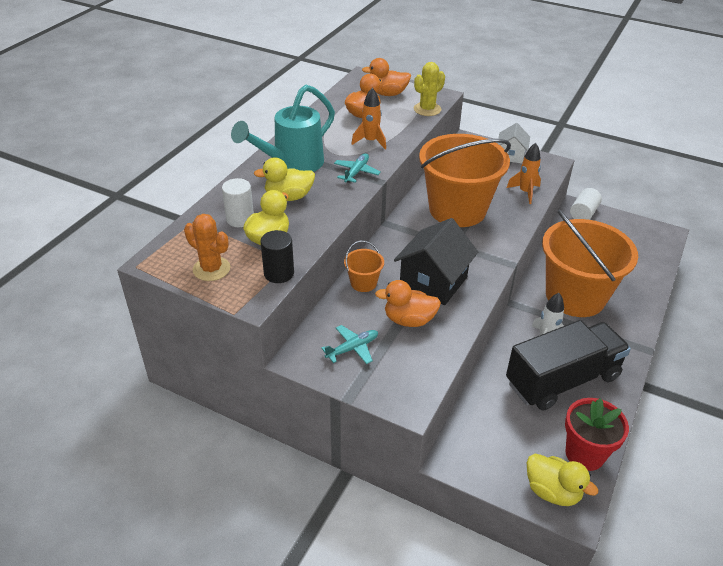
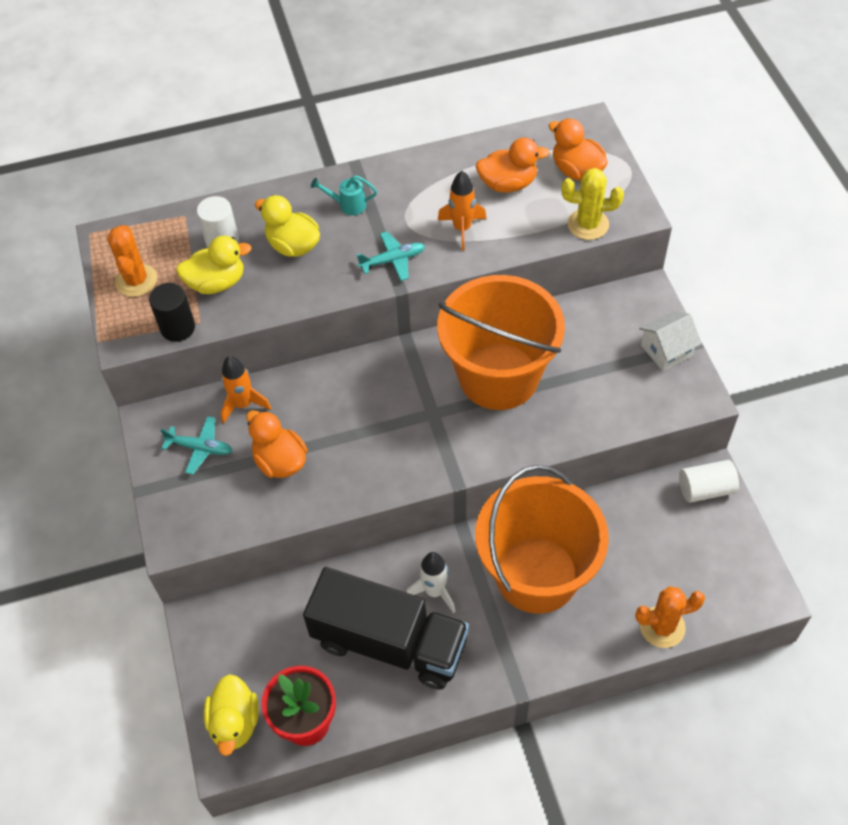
camera: 50 degrees right, 15 degrees up
(291, 164) = (348, 205): turquoise watering can -> turquoise watering can, size x0.41
(363, 283) = (295, 389): orange bucket -> none
(433, 281) = (356, 440): black house -> none
(525, 192) = (605, 412): orange rocket -> orange rocket (243, 404)
(652, 275) = (662, 627): none -> orange cactus

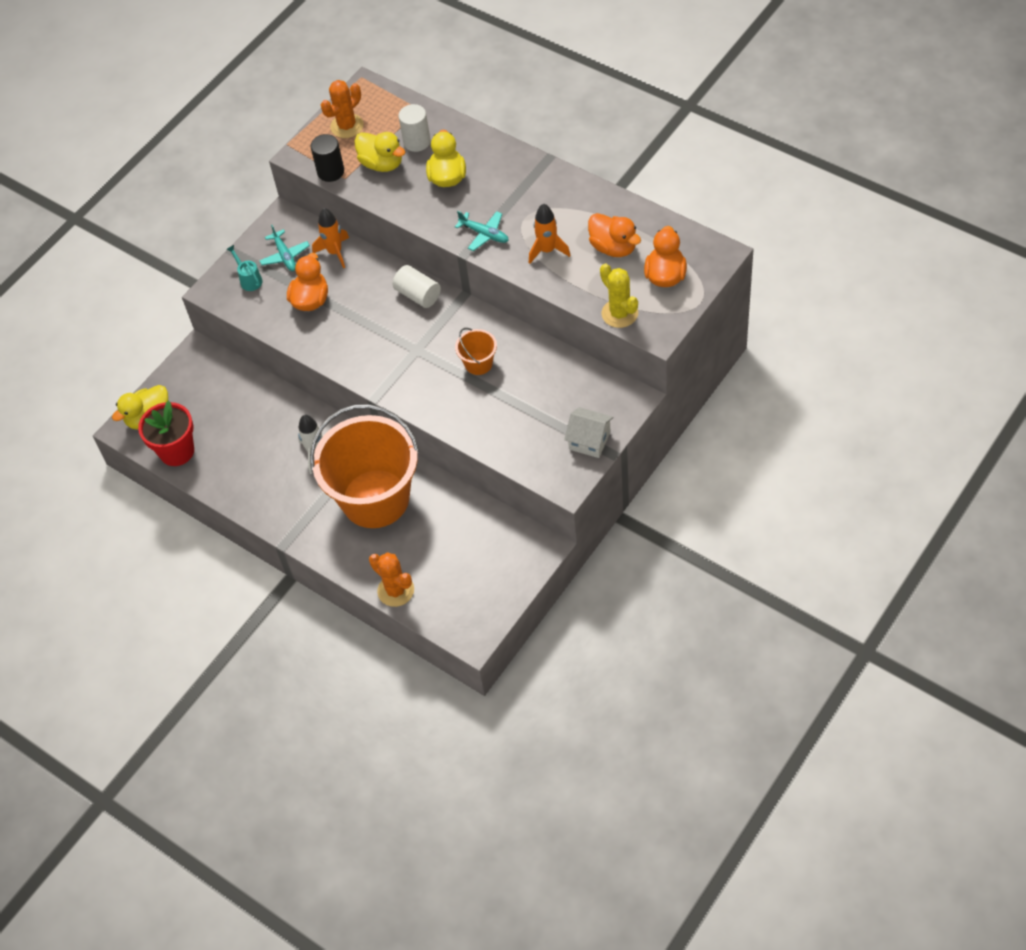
camera: 55 degrees right, 0 degrees up
(348, 205) = (508, 179): turquoise watering can -> turquoise watering can (249, 279)
(389, 643) = (261, 455): black truck -> none
(498, 376) = (478, 363): orange bucket -> orange bucket, size x0.41
(705, 489) = (528, 551): white cylinder -> white cylinder (418, 295)

